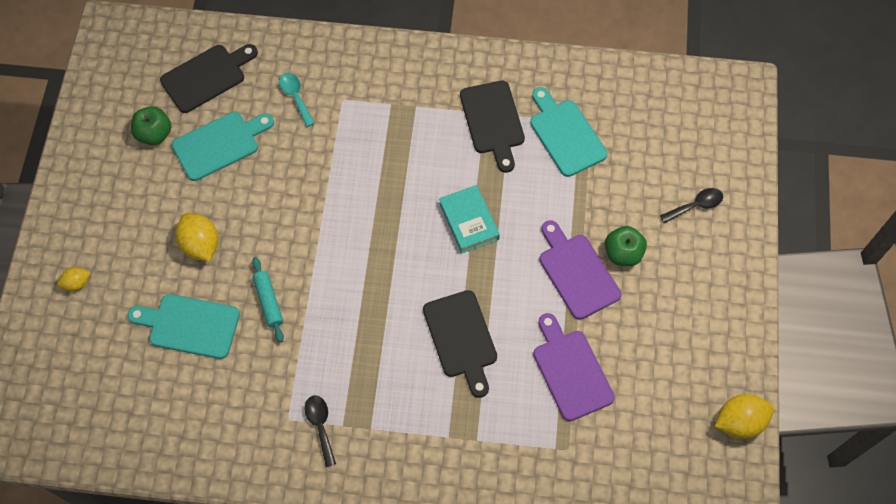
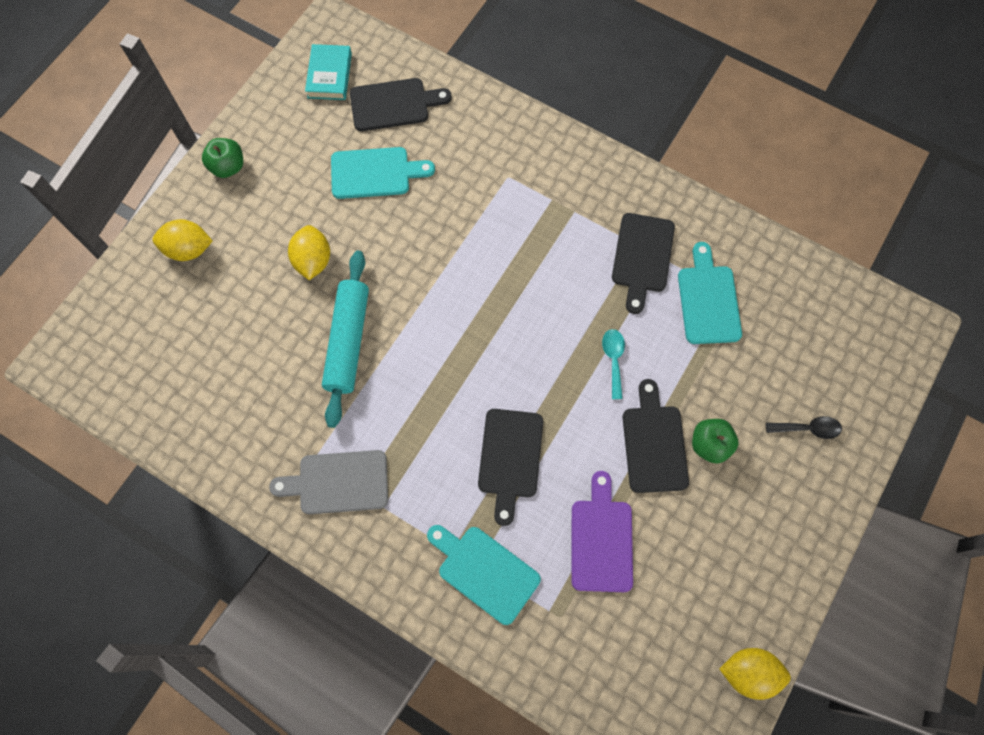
camera: 25 degrees right, 5 degrees up
(77, 283) = (188, 249): yellow lemon -> yellow lemon, size x1.76
(154, 134) = (322, 139): green apple -> green apple (228, 167)
(189, 325) = (267, 332): turquoise cutting board -> turquoise cutting board (484, 571)
(268, 301) = (348, 341): turquoise rolling pin -> turquoise rolling pin, size x1.90
(295, 97) = (465, 156): turquoise spoon -> turquoise spoon (613, 359)
(320, 426) = (338, 482): black spoon -> grey cutting board
(469, 221) = (572, 346): turquoise book -> turquoise book (329, 75)
(576, 272) = (654, 443): purple cutting board -> black cutting board

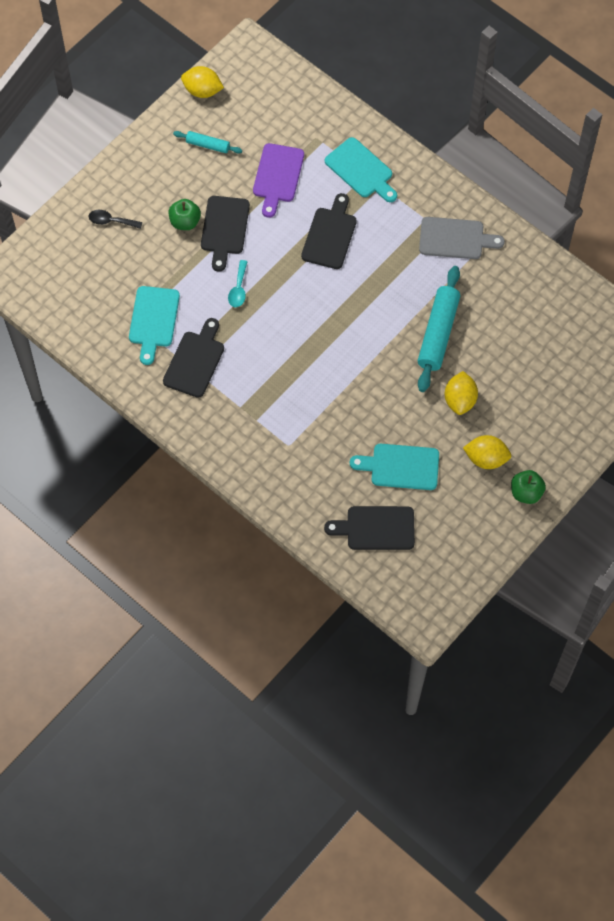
camera: 170 degrees left, 5 degrees down
(188, 249) = (561, 425): yellow lemon -> yellow lemon (486, 458)
(329, 75) = (430, 567): turquoise book -> none
(713, 575) = (208, 145): none -> turquoise rolling pin

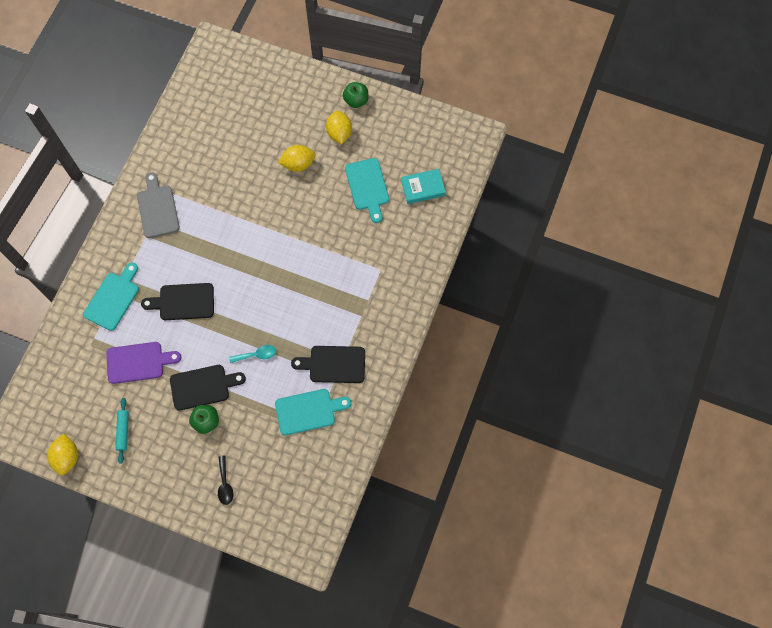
camera: 110 degrees left, 5 degrees up
(376, 528) = (423, 188): black cutting board -> turquoise book
(438, 333) = (246, 195): turquoise rolling pin -> none

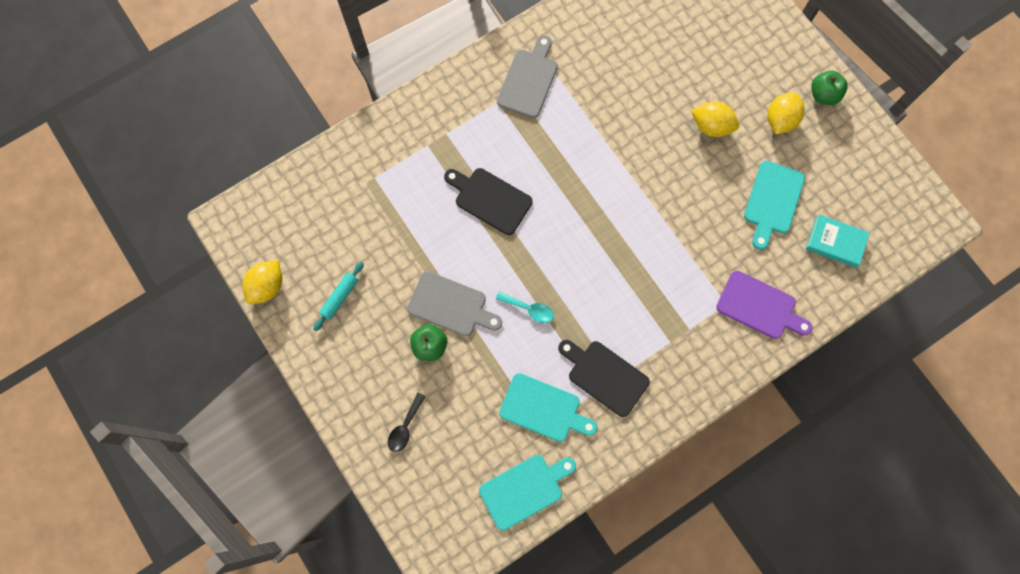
camera: 35 degrees right, 5 degrees up
(113, 298) = (421, 148): turquoise cutting board -> turquoise cutting board (524, 489)
(138, 362) = (402, 234): purple cutting board -> purple cutting board (759, 306)
(203, 386) = (451, 305): black cutting board -> grey cutting board

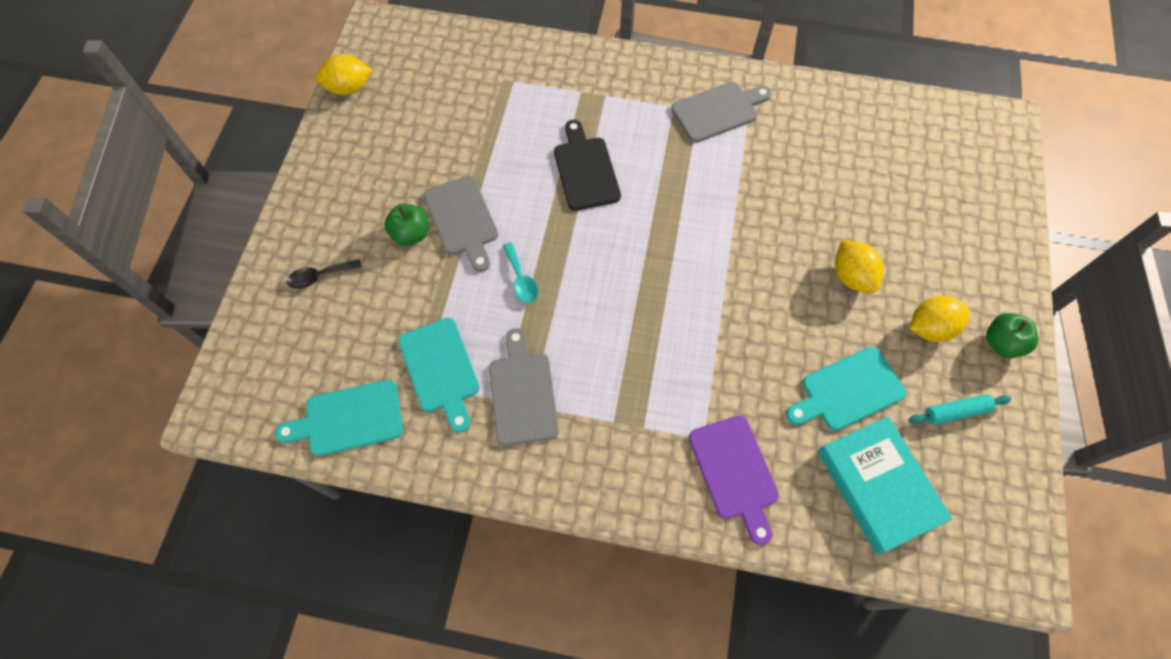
camera: 45 degrees right, 10 degrees down
(340, 297) = (388, 140): turquoise rolling pin -> turquoise rolling pin (955, 412)
(524, 489) = (348, 419): turquoise cutting board -> turquoise cutting board turned 150 degrees clockwise
(605, 376) = (522, 393): black cutting board -> grey cutting board
(835, 242) = (878, 486): turquoise book -> turquoise book, size x1.54

